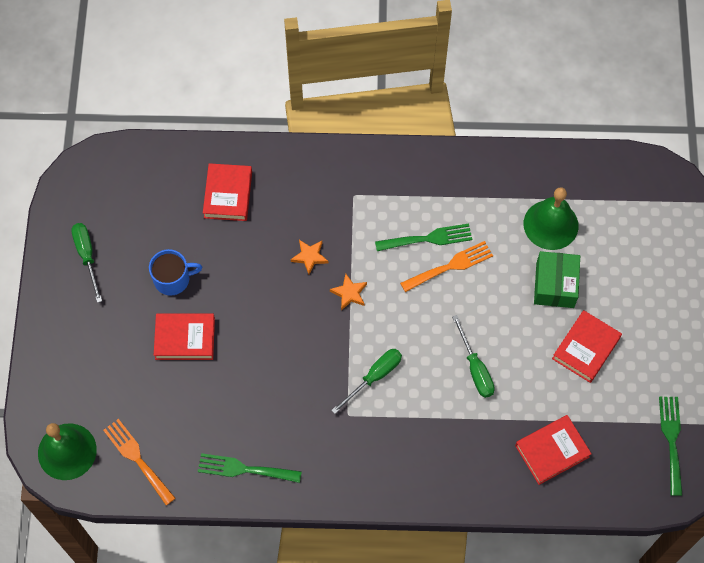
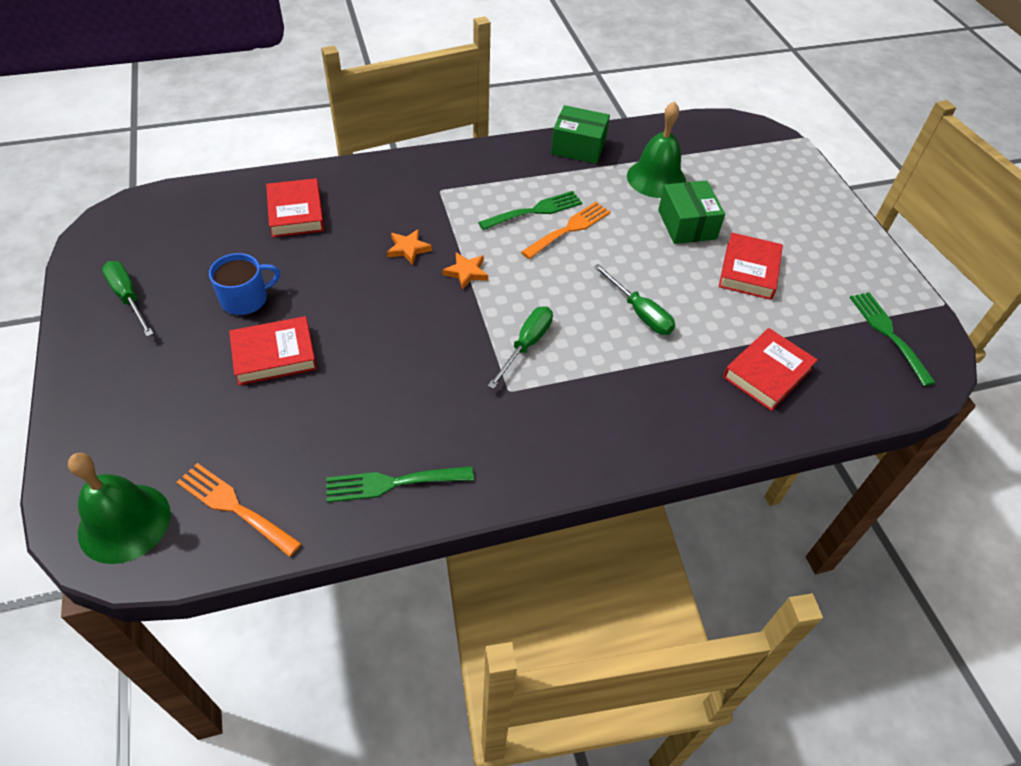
camera: 20 degrees left, 15 degrees down
(494, 169) = (578, 147): none -> green box

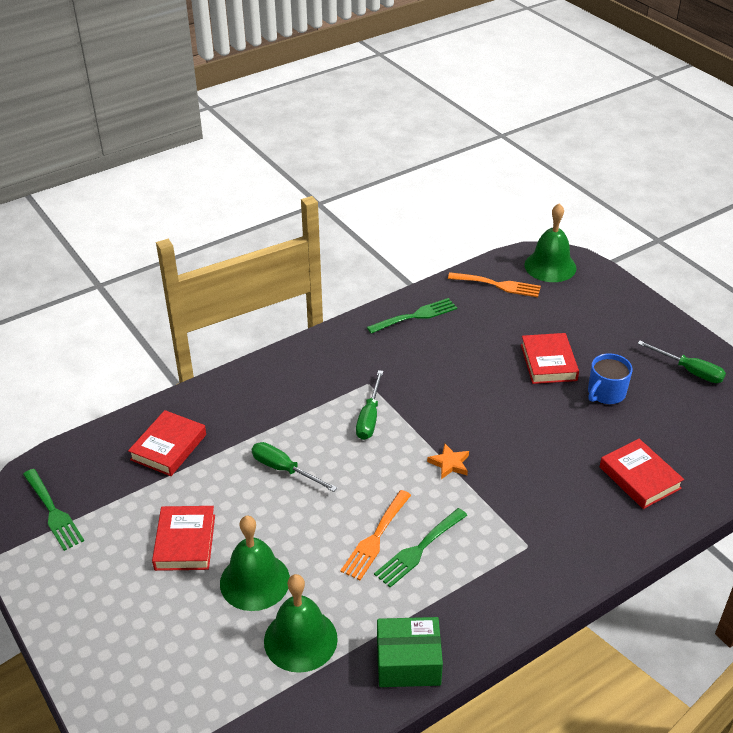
camera: 165 degrees right, 10 degrees down
(274, 355) = (548, 362): red book -> red book turned 60 degrees counterclockwise
(408, 249) = (513, 471): orange star -> none
(687, 224) = (255, 581): green box -> green bell

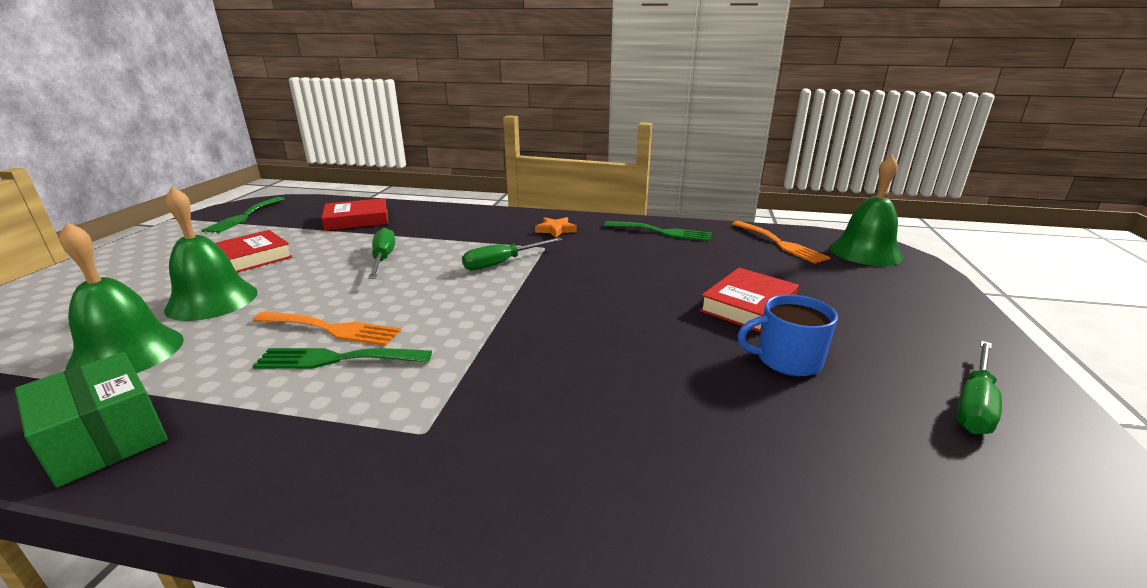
camera: 45 degrees right, 15 degrees down
(375, 538) = (331, 329): orange fork -> orange fork turned 150 degrees counterclockwise
(449, 464) = (500, 320): orange star -> orange star (556, 230)
(639, 478) = (700, 468): red book -> none
(689, 371) = (974, 404): green screwdriver -> green screwdriver turned 45 degrees clockwise

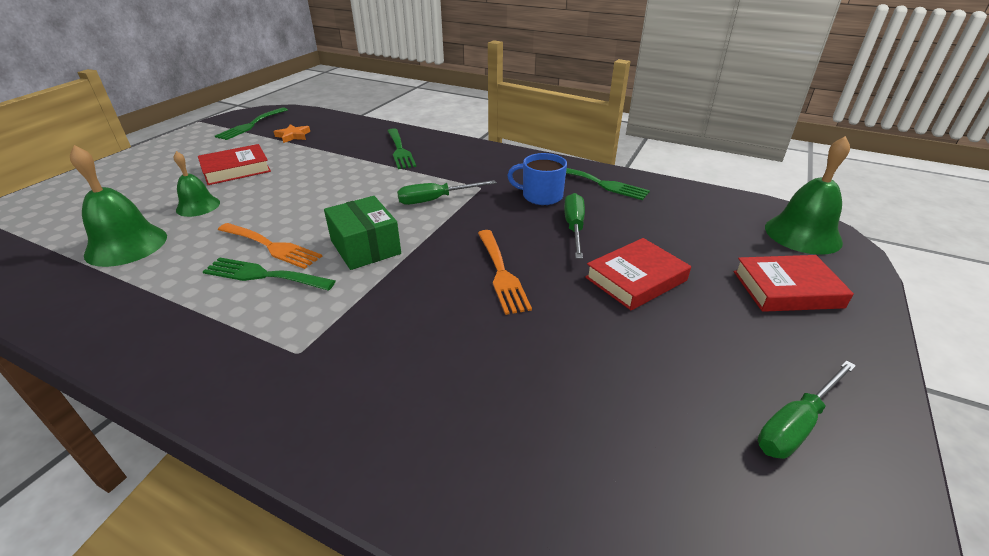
camera: 15 degrees right, 10 degrees up
(105, 438) = (91, 314): green box -> green box (365, 247)
(212, 300) = (198, 206): green bell -> green bell, size x0.62
(357, 220) = (336, 138): red book -> red book (787, 289)
(383, 259) = (339, 182): green screwdriver -> green screwdriver (574, 228)
(437, 224) = (400, 150): none -> green fork
(556, 230) = (501, 169): orange star -> orange star (293, 136)
(780, 243) = (715, 212): orange fork -> orange fork (501, 273)
(787, 360) = (637, 343): blue mug -> blue mug (541, 196)

